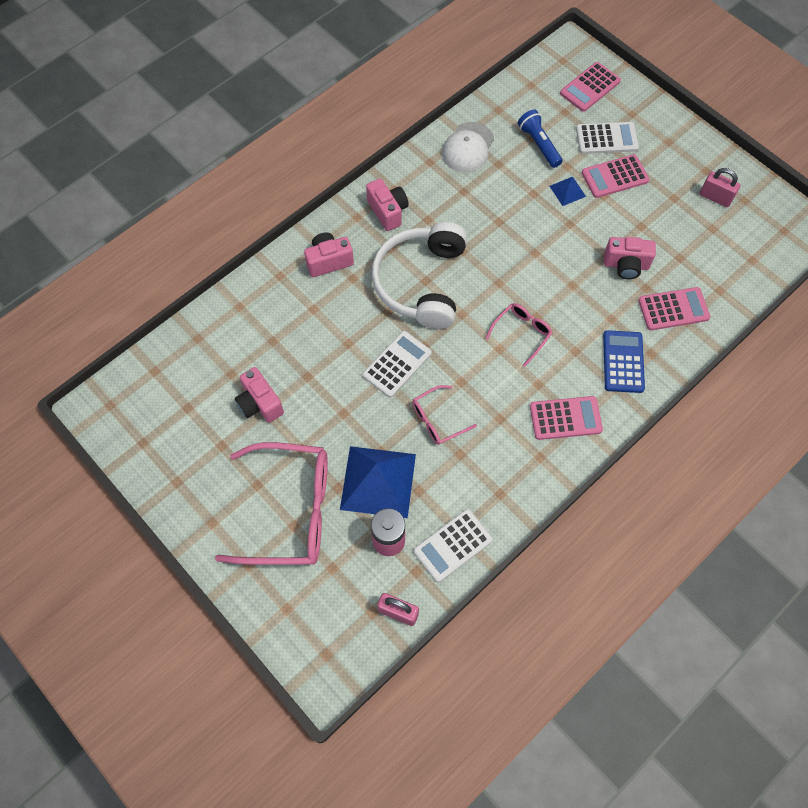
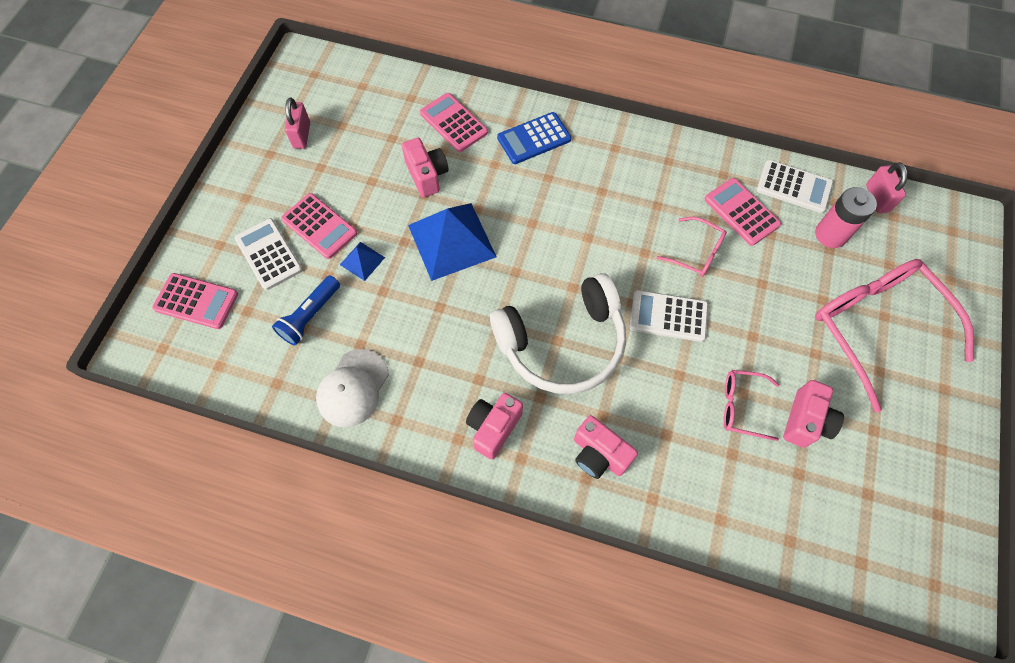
camera: 120 degrees left, 0 degrees up
(378, 481) = (790, 270): blue pyramid -> blue pyramid (451, 241)
(468, 148) = (353, 388): white cap -> white cap turned 120 degrees clockwise
(521, 333) = (559, 227): pink glasses -> pink glasses (741, 406)
(565, 418) = (619, 158): pink calculator -> pink calculator (741, 212)

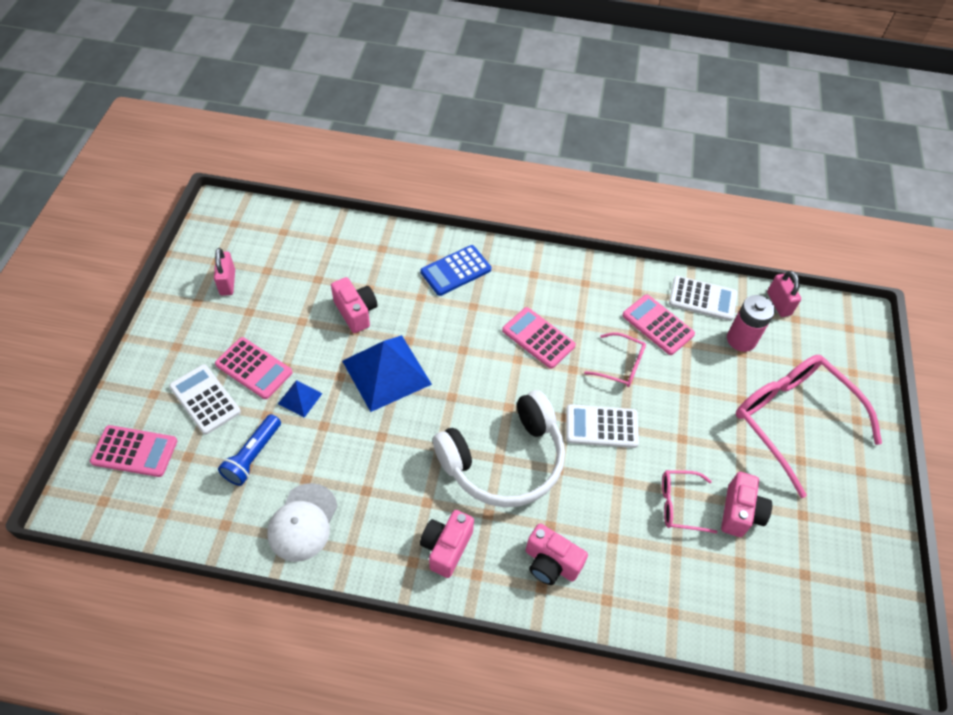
camera: 10 degrees left, 10 degrees down
(453, 123) = (377, 261): pink calculator -> pink calculator (538, 338)

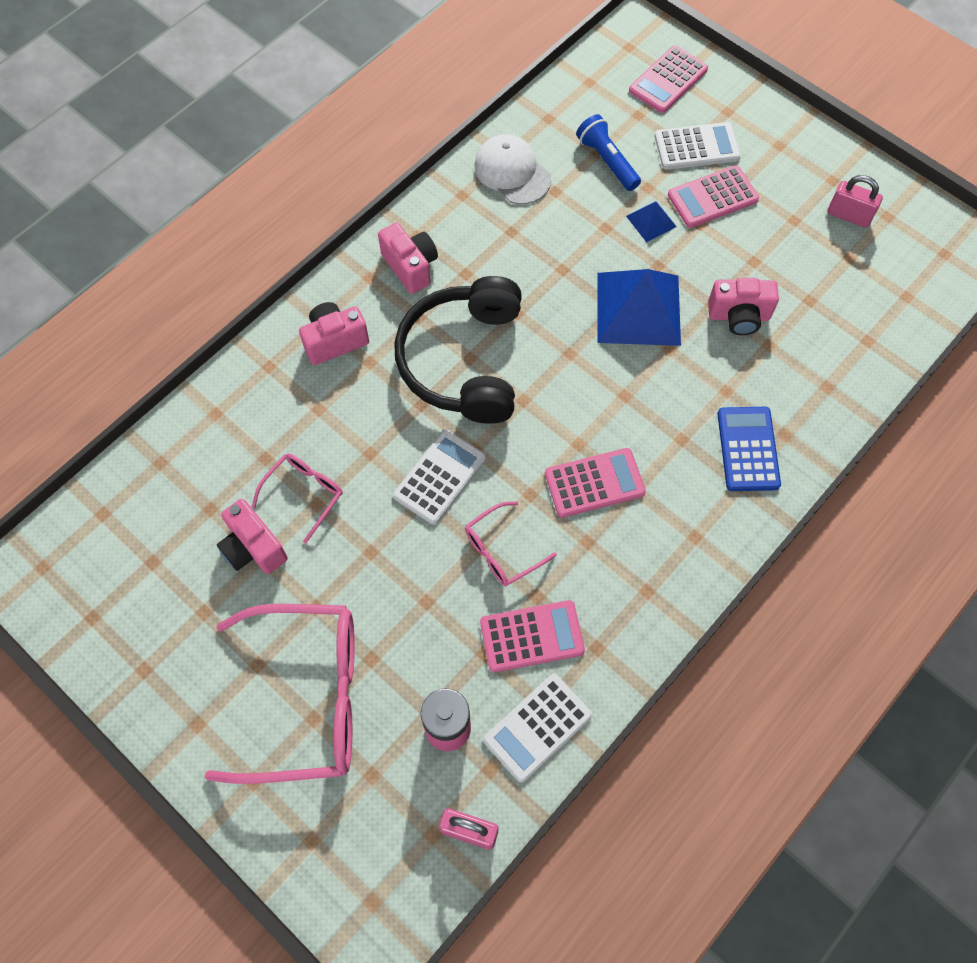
camera: 125 degrees right, 10 degrees up
(504, 460) = (464, 361): white headphones -> black headphones

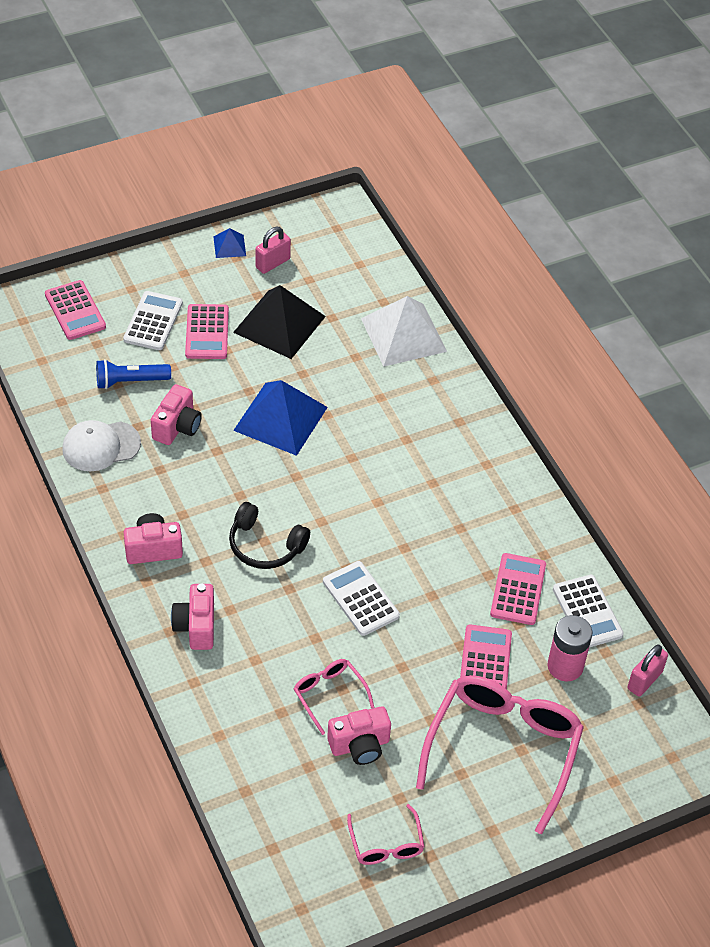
camera: 70 degrees left, 15 degrees down
(464, 361) = (265, 545): black headphones -> black headphones, size x0.60
(502, 550) = (442, 582): pink glasses -> pink glasses (386, 844)
(594, 483) = (415, 505): pink calculator -> pink calculator (485, 662)
(651, 221) = (205, 378): blue pyramid -> blue pyramid (229, 246)
(739, 316) = (322, 363): pink camera -> pink camera (177, 427)
(748, 449) = (434, 405): blue calculator -> none
(767, 256) = (279, 324): none -> black pyramid
(832, 379) = (403, 334): none -> white pyramid

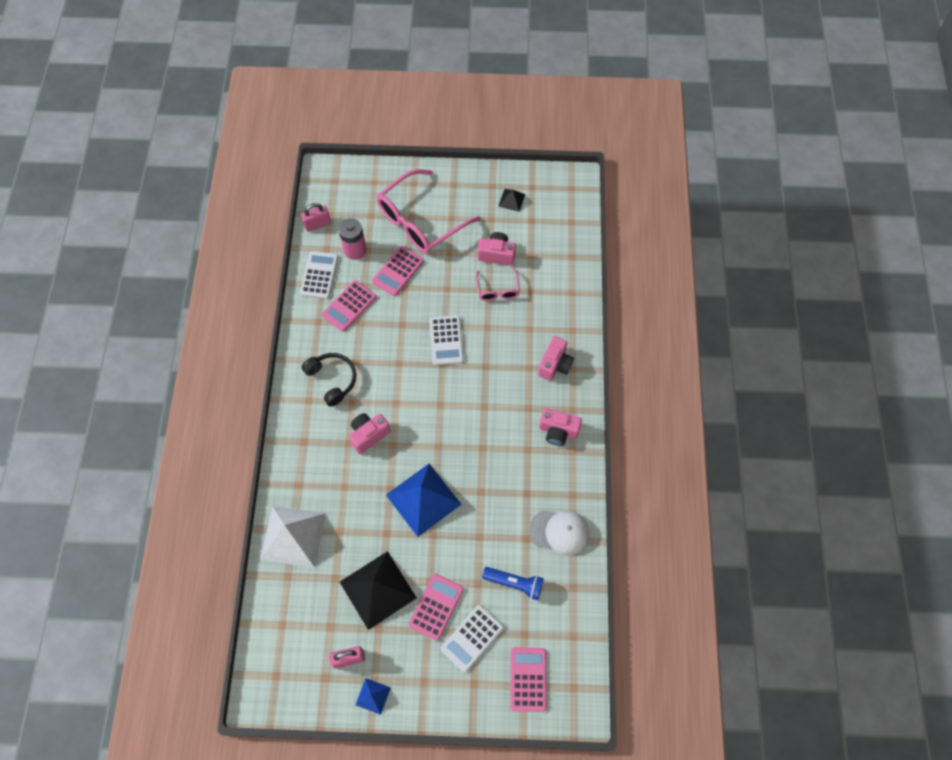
camera: 150 degrees left, 15 degrees up
(177, 427) = (499, 524): pink camera -> pink camera (369, 435)
(265, 545) = (485, 402): black headphones -> black headphones (332, 380)
(386, 844) = (511, 200): pink glasses -> black pyramid

